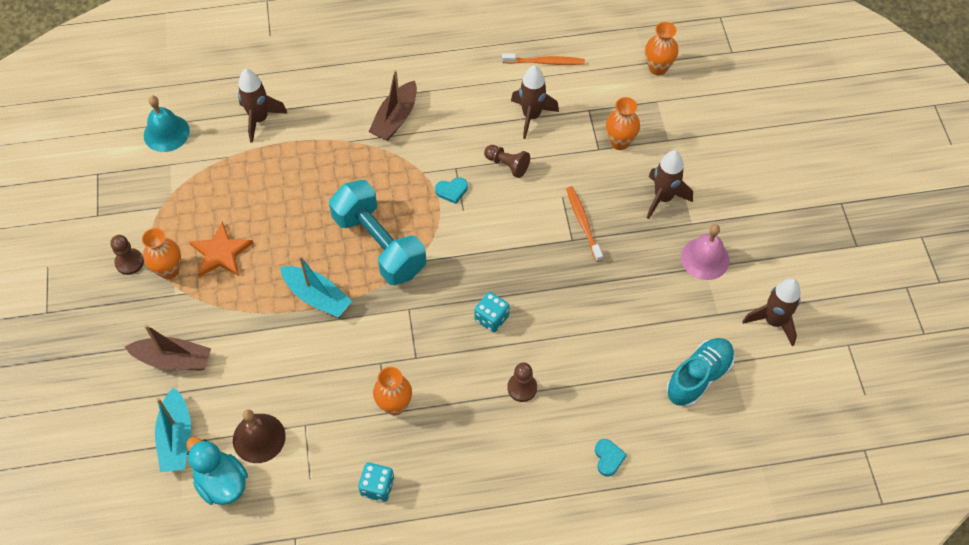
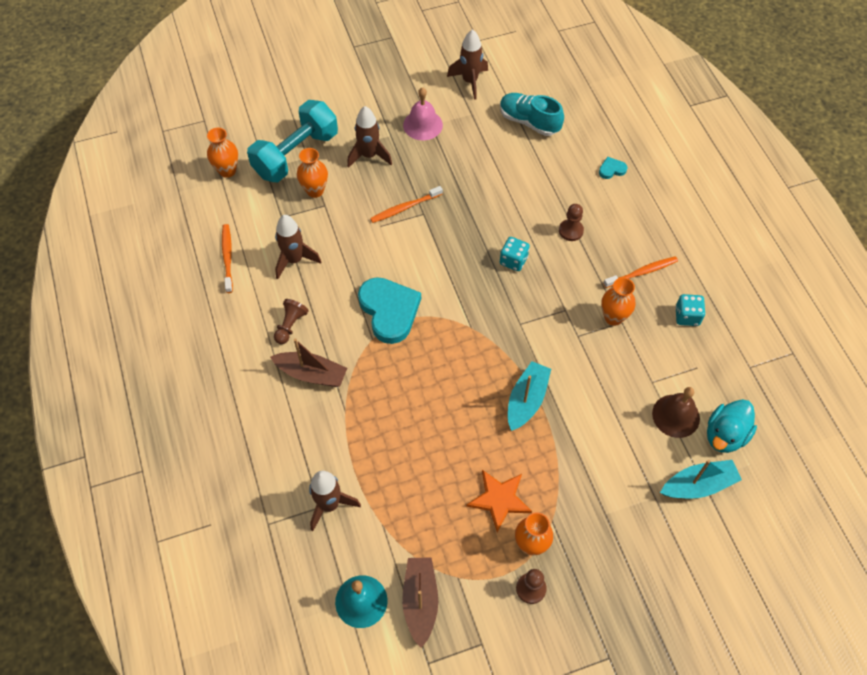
camera: 100 degrees left, 0 degrees up
(173, 360) = (624, 511): brown boat -> brown boat (420, 601)
(379, 244) = (459, 359): turquoise dumbbell -> turquoise dumbbell (296, 154)
(448, 453) = (642, 272): none -> orange toothbrush
(452, 191) = (389, 311): turquoise heart -> turquoise heart, size x2.32
(507, 165) = (353, 271): brown pawn -> brown pawn (290, 325)

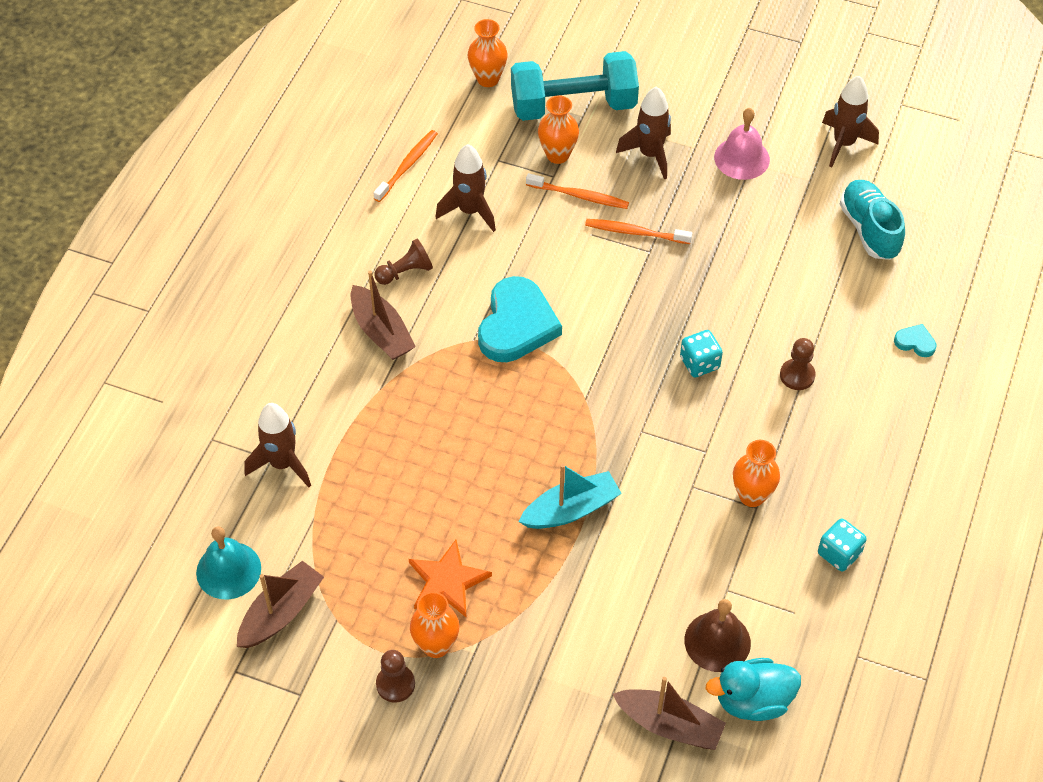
camera: 40 degrees right, 5 degrees down
(642, 272) = (835, 473): orange toothbrush -> orange toothbrush (580, 196)
(698, 485) = (669, 725): turquoise boat -> brown boat

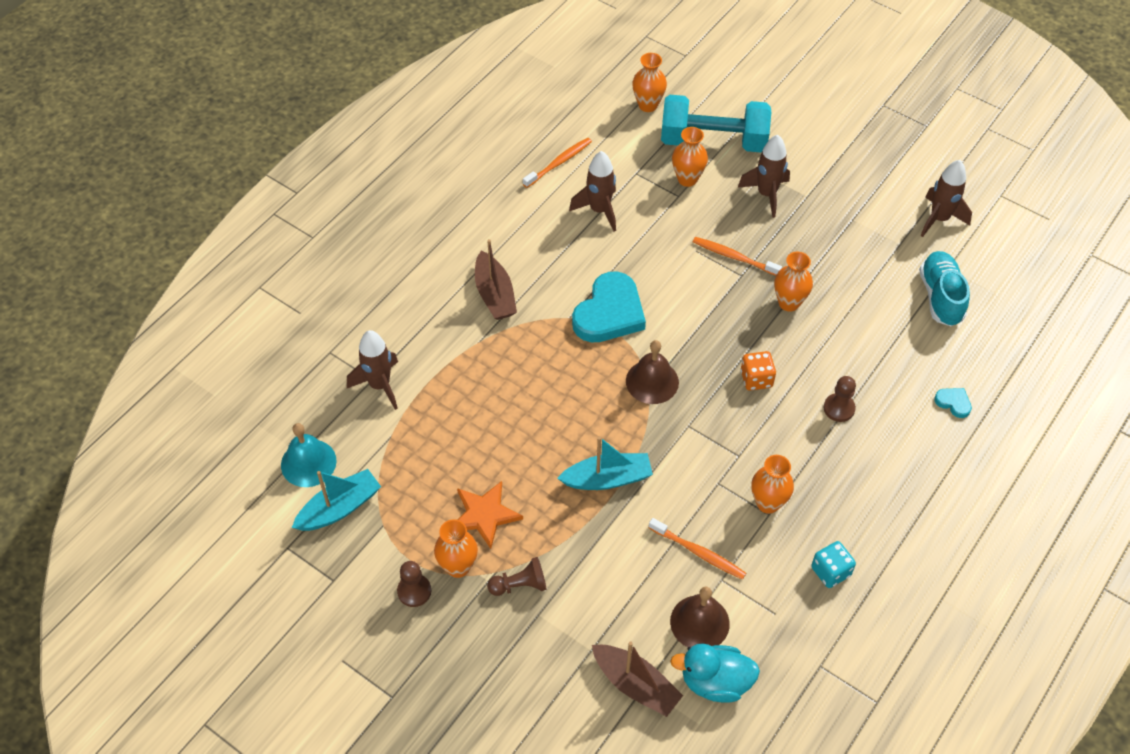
camera: 15 degrees right, 0 degrees up
(281, 612) = (339, 508): brown boat -> turquoise boat
(405, 272) = (530, 249): brown pawn -> brown pawn (520, 585)
(580, 196) = (696, 217): orange toothbrush -> orange toothbrush (699, 553)
(587, 391) = (652, 381): none -> brown bell
(699, 363) = (756, 379): turquoise dice -> orange dice
(710, 271) = (789, 303): none -> orange vase
(742, 158) = (845, 213): pink bell -> none

